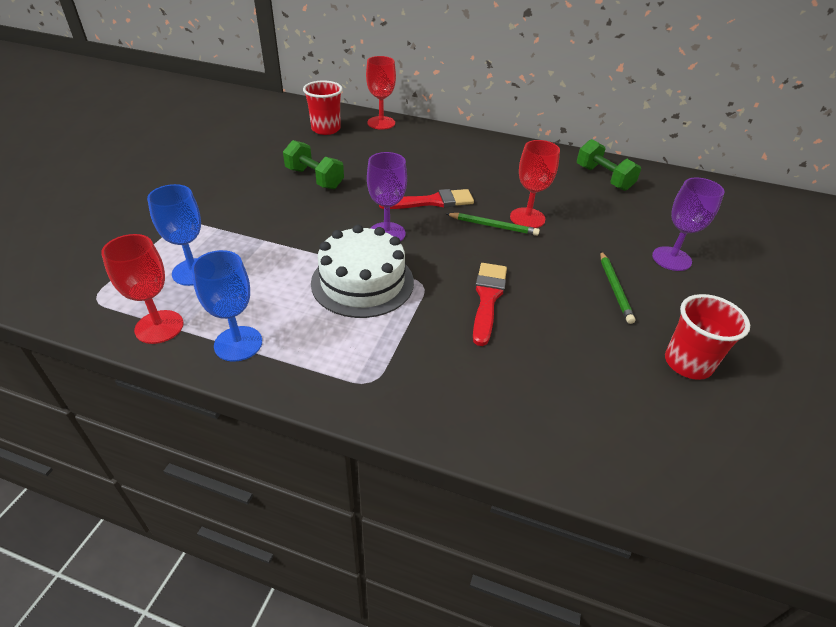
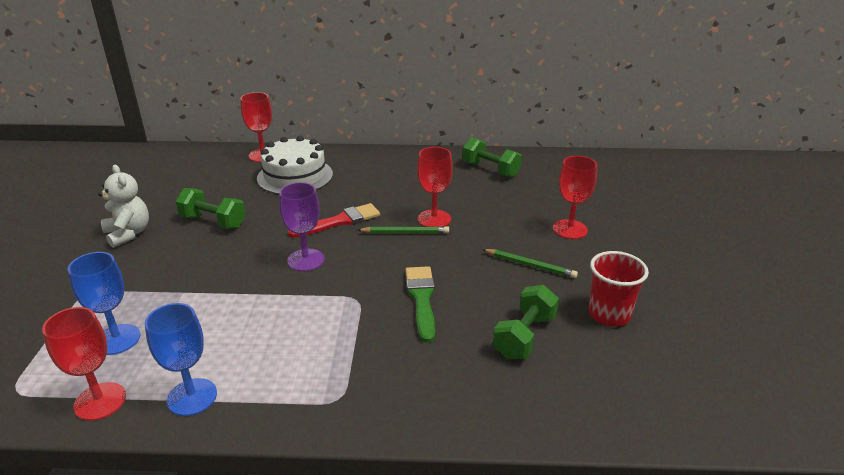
camera: 15 degrees left, 10 degrees down
(237, 175) = (128, 234): none -> white teddy bear
(326, 129) = (207, 171): red cup -> none
(362, 282) = (298, 310): white cake -> white cake (295, 176)
(487, 298) = (421, 299): red brush -> green brush
(584, 365) = (524, 336): none -> green dumbbell
(615, 288) = (530, 265): green pencil -> green pencil turned 45 degrees counterclockwise
(671, 259) = (570, 229): purple goblet -> red goblet

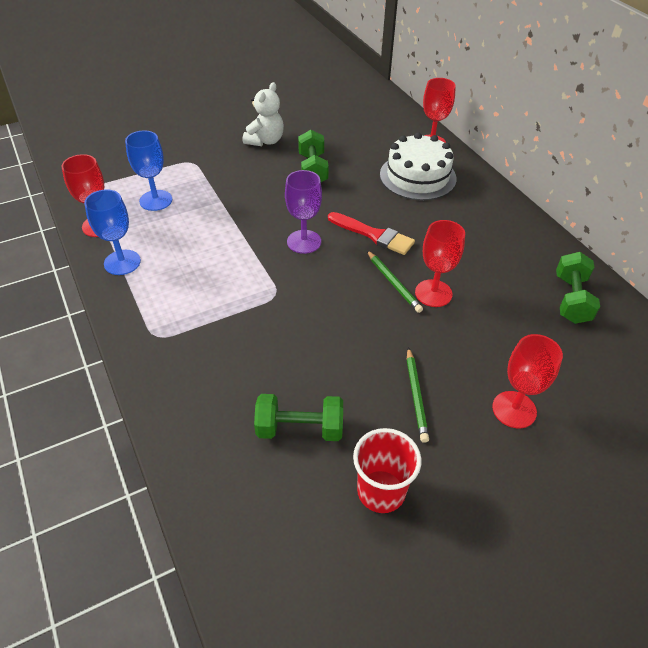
camera: 60 degrees right, 15 degrees up
(421, 299) = (304, 335): green brush -> none

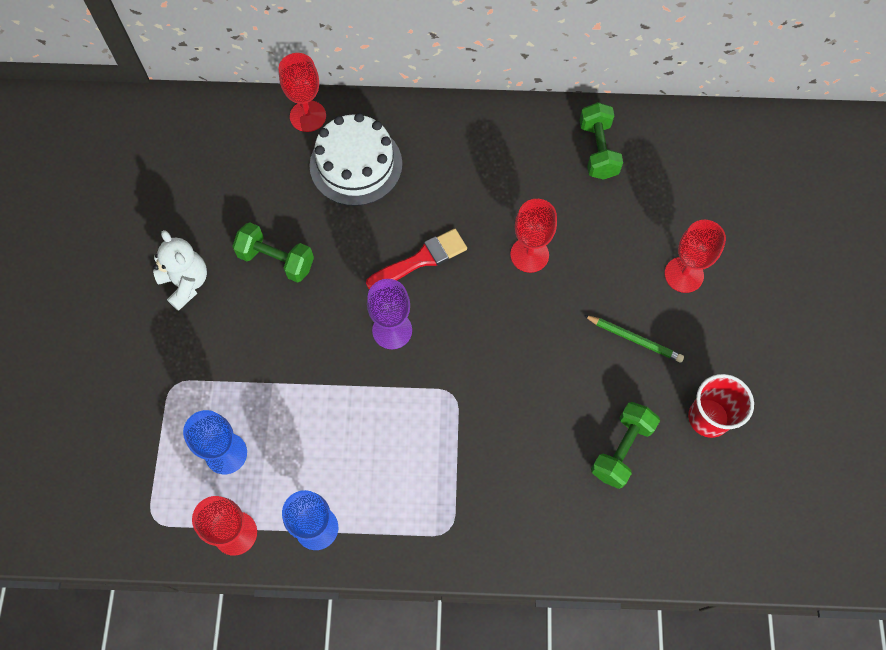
camera: 60 degrees left, 20 degrees up
(393, 283) = (497, 281): green pencil -> none
(571, 299) = (597, 150): green dumbbell -> green dumbbell turned 45 degrees clockwise

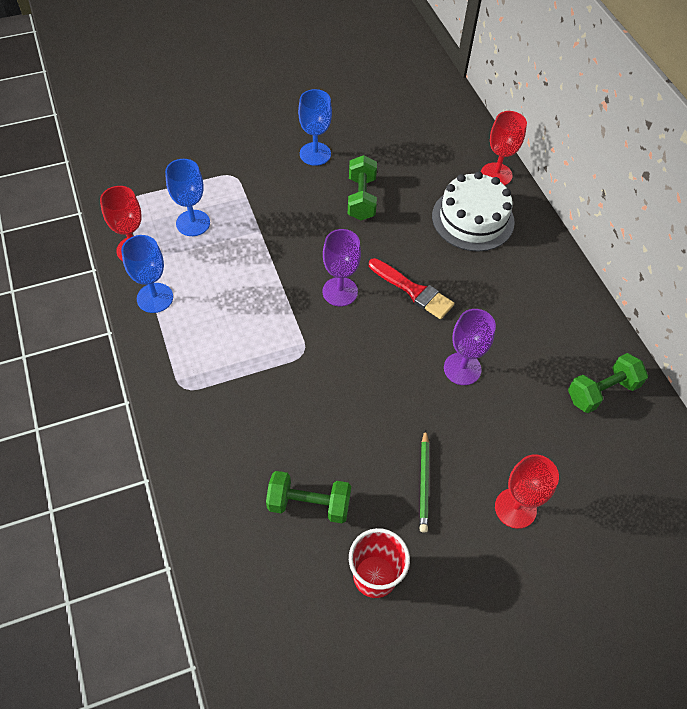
camera: 65 degrees right, 10 degrees down
(186, 283) = (315, 154): white teddy bear -> blue goblet
(529, 255) = (462, 368): red goblet -> purple goblet

